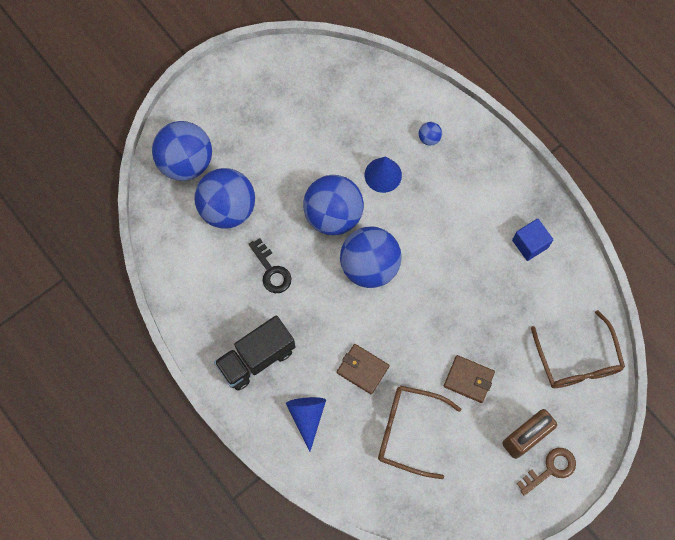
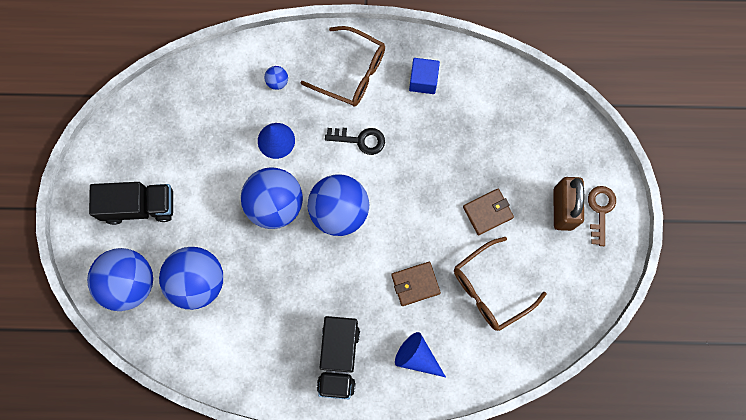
camera: 50 degrees left, 5 degrees up
(248, 121) = (139, 206): none -> black truck
(271, 270) = (278, 289): black key -> black key (360, 140)
(577, 360) = (537, 123): brown glasses -> brown glasses (352, 73)

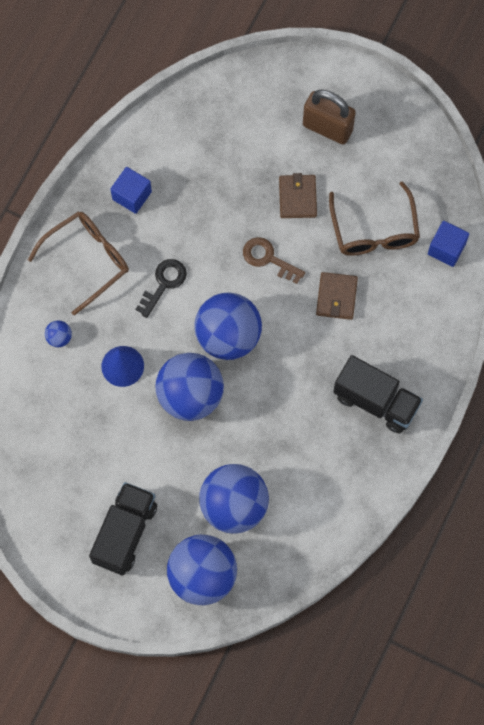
camera: 65 degrees left, 5 degrees down
(417, 356) = (408, 327): blue cone -> none
(504, 358) = (446, 249): none -> blue cube
(600, 211) = (346, 95): brown key -> brown key (268, 259)

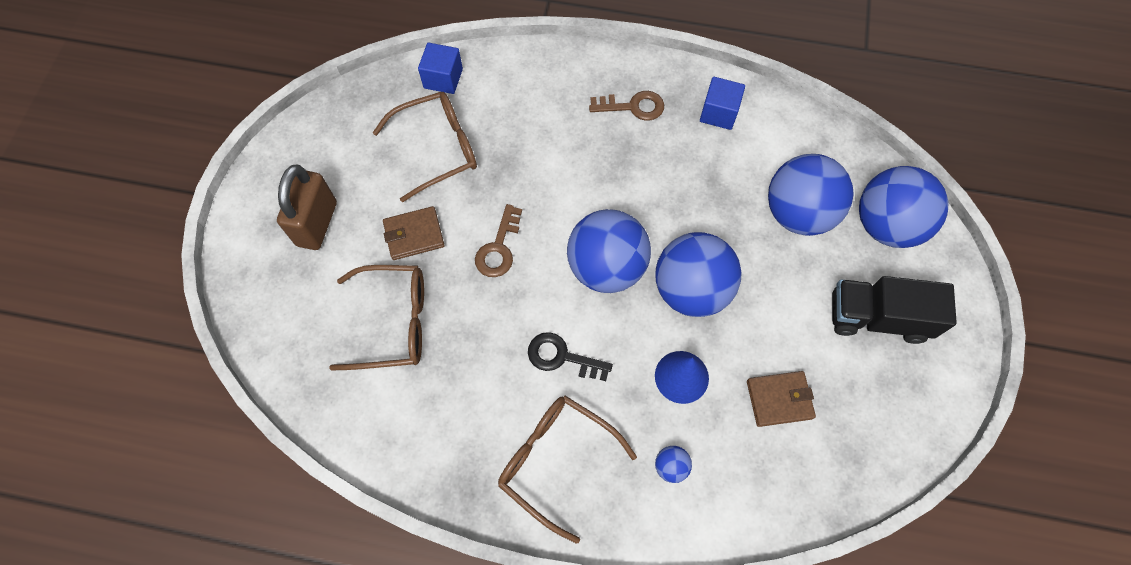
camera: 105 degrees left, 5 degrees down
(132, 195) = (452, 429): blue cube -> blue cube (718, 113)
(226, 170) = (393, 322): none -> brown glasses
(336, 297) = (526, 168): brown wallet -> brown wallet (779, 399)
(376, 401) = (632, 107): black truck -> brown key

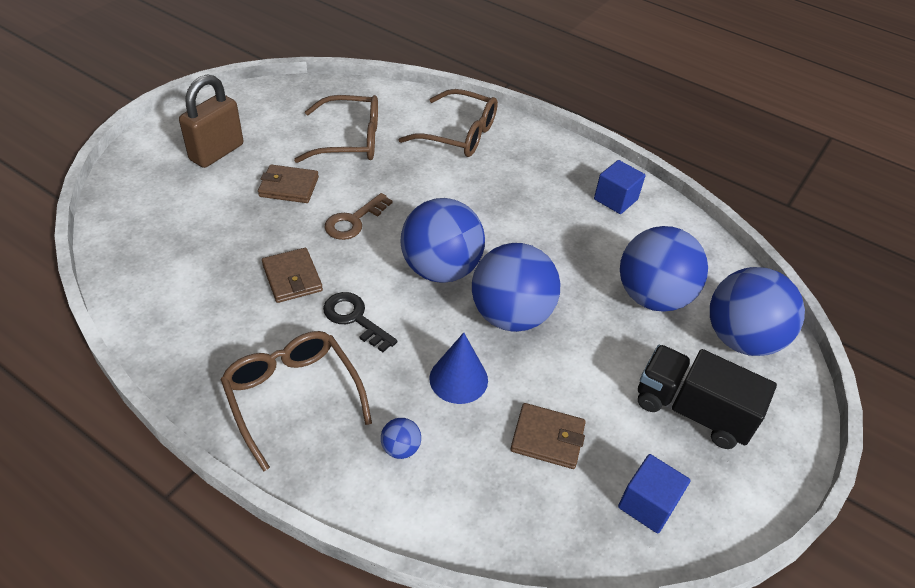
camera: 20 degrees right, 20 degrees down
(393, 322) = (226, 238): brown glasses -> brown glasses (459, 134)
(443, 78) = (387, 100): blue cube -> blue cube (647, 504)
(481, 339) = (292, 278): none -> brown wallet
(632, 107) = (538, 169): brown key -> none

